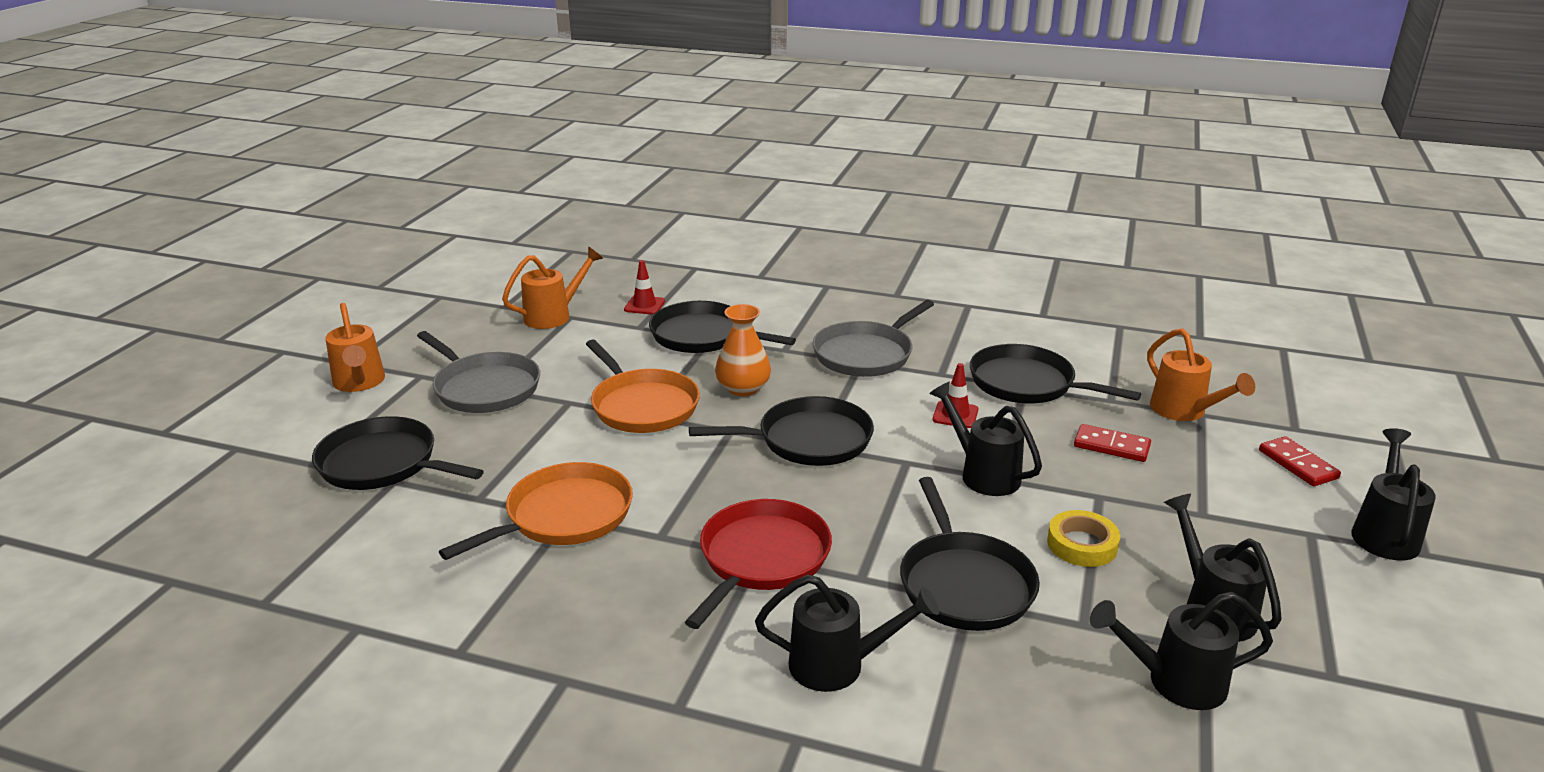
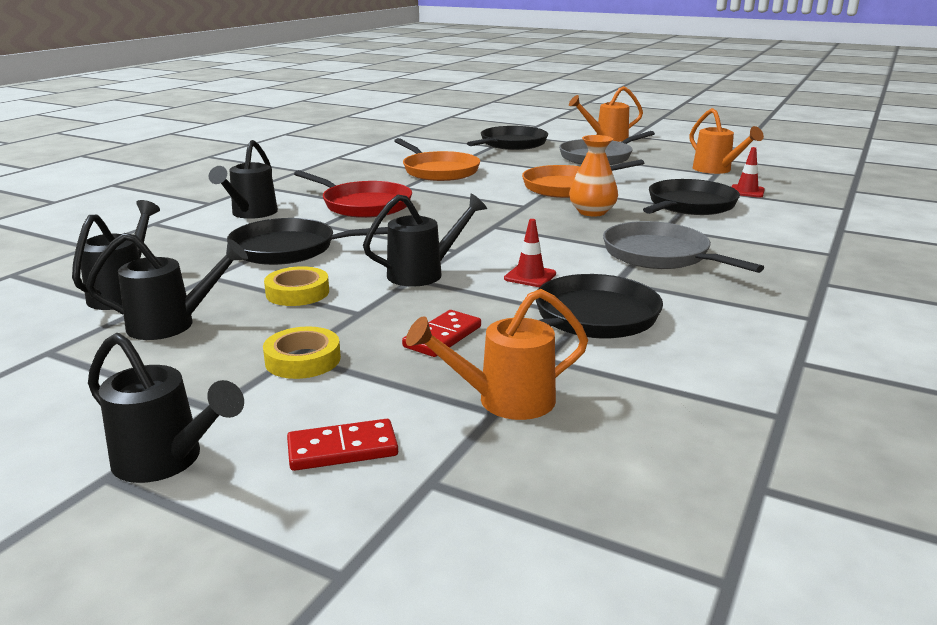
camera: 100 degrees right, 5 degrees down
(809, 440) = (503, 225): black pan -> none
(1206, 508) = (303, 360): none -> yellow tape

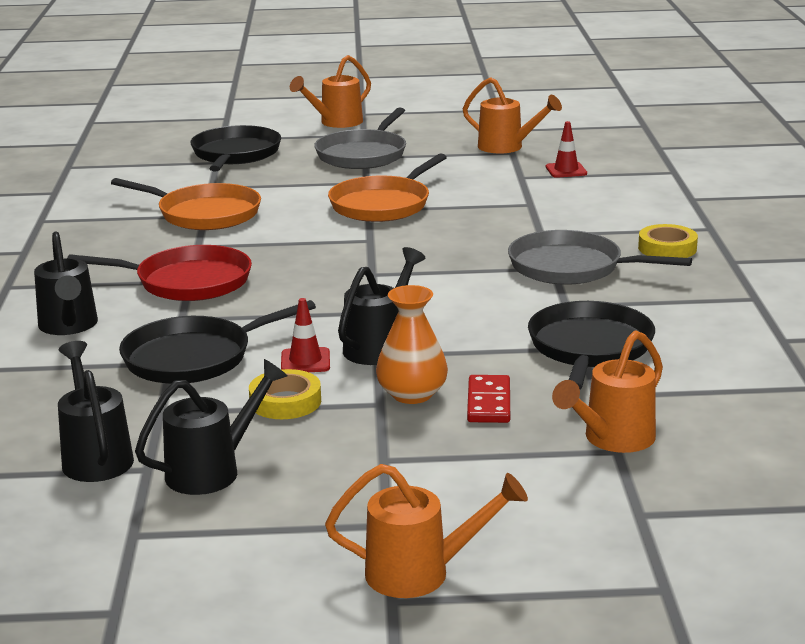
camera: 30 degrees left, 0 degrees up
(166, 461) = (420, 573): black watering can -> orange watering can
(303, 360) = (398, 461): yellow tape -> yellow tape (667, 248)
(342, 449) = (543, 516): red domino -> none
(530, 276) = (484, 321): red traffic cone -> red traffic cone (305, 361)
(592, 212) = (448, 232): orange vase -> orange vase (412, 394)
(689, 205) = (531, 201): black pan -> none

